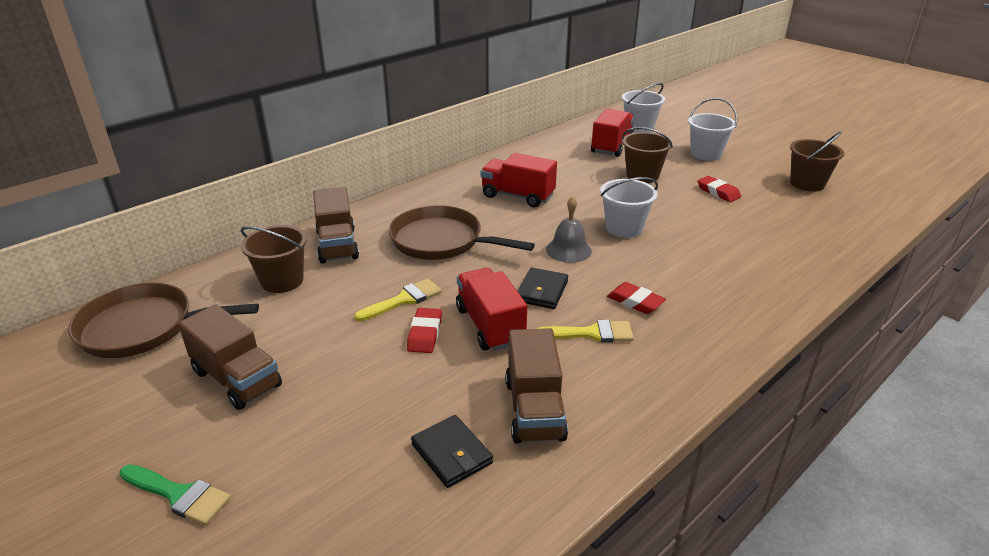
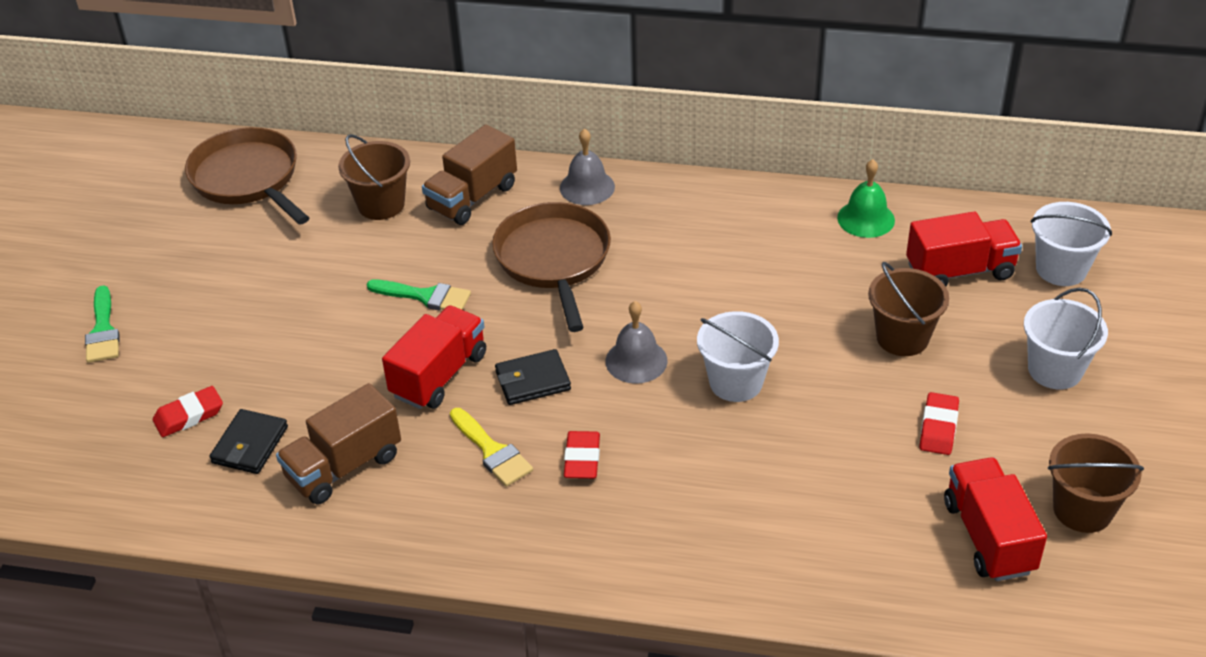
camera: 55 degrees right, 10 degrees up
(237, 379) = (234, 272): brown truck -> none
(395, 206) = (587, 187): none -> grey bell
(403, 300) = (426, 296): yellow brush -> green brush
(425, 334) = (387, 340): red eraser -> red eraser (189, 415)
(517, 196) = (716, 261): red truck -> red truck (988, 537)
(543, 150) = (866, 219): none -> green bell

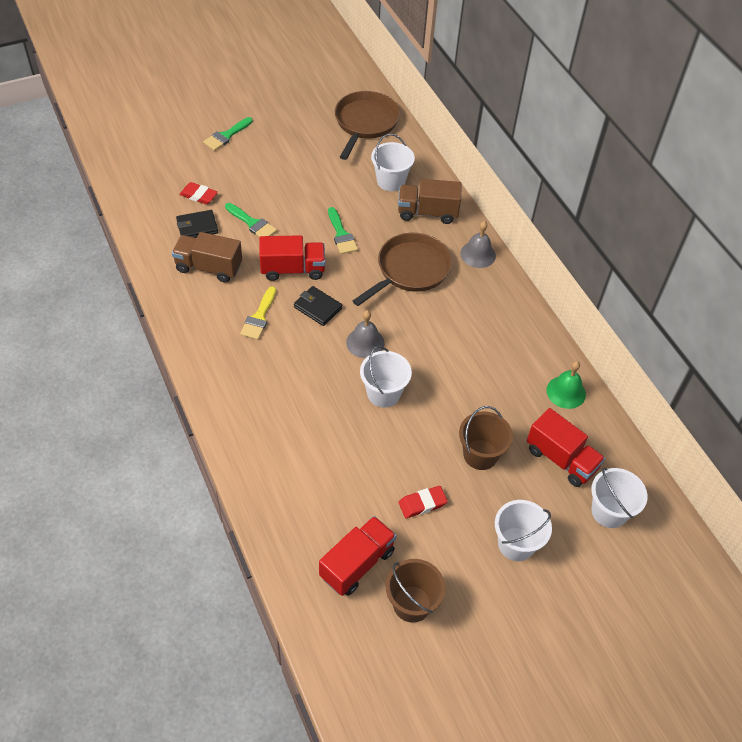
camera: 50 degrees right, 10 degrees up
(308, 379) = (252, 223): none -> green brush
(381, 204) = (391, 181): brown bucket -> white bucket
(582, 459) = (280, 355): red eraser -> none

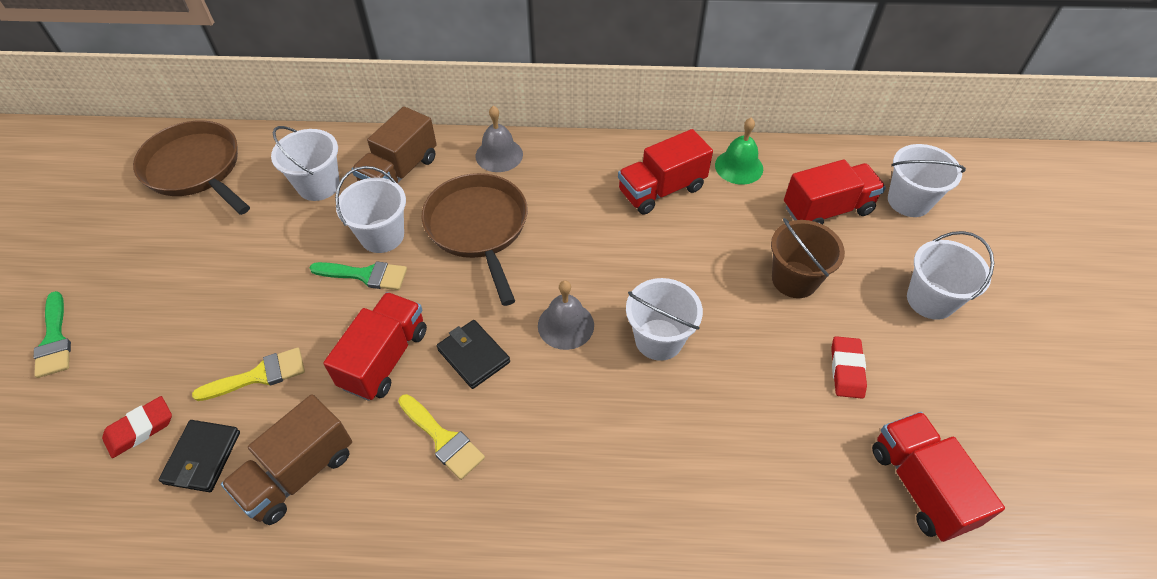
camera: 60 degrees left, 0 degrees up
(252, 223) = (259, 375): green brush -> yellow brush
(317, 308) = (473, 356): black wallet -> black wallet turned 75 degrees clockwise
(373, 228) = (382, 236): none -> white bucket
(412, 604) = (994, 445): brown bucket -> none
(510, 353) = (661, 190): none -> red truck

